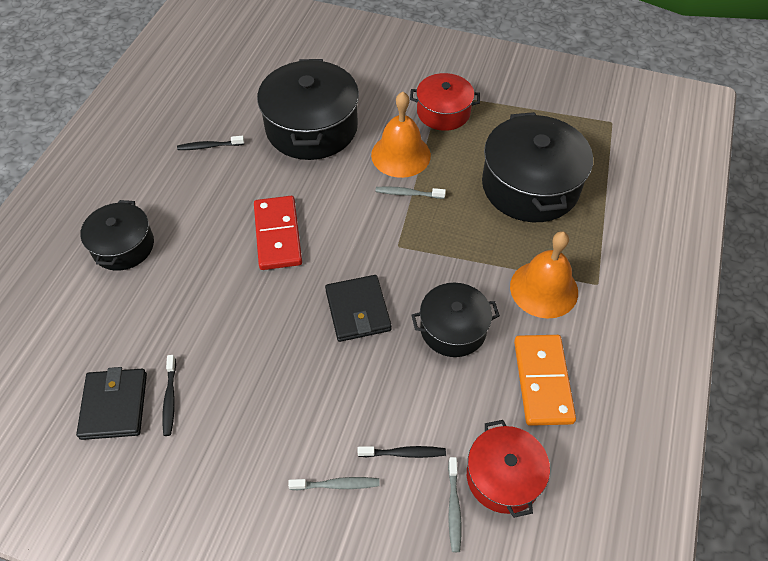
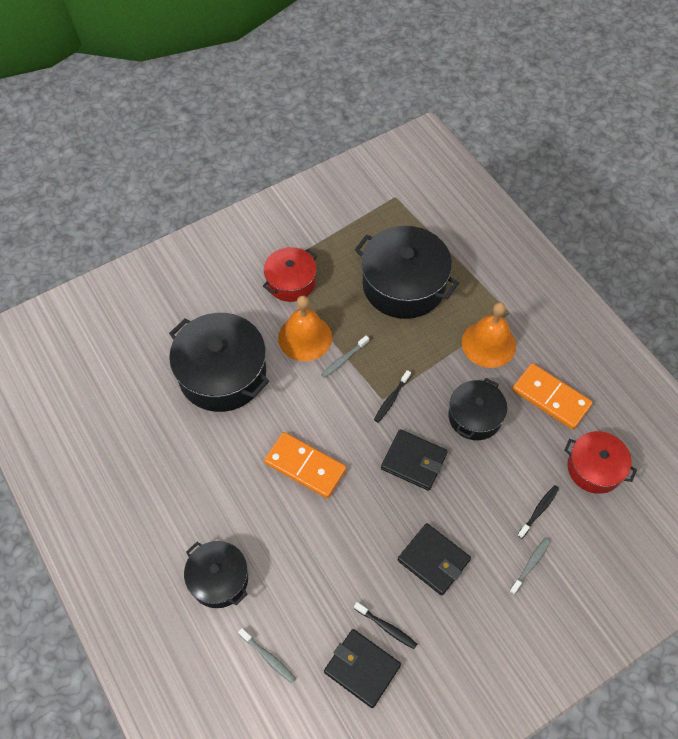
camera: 50 degrees left, 5 degrees up
(209, 146) = (172, 455): black toothbrush -> black toothbrush (391, 399)
(269, 393) = (433, 560): none -> black wallet
(277, 235) = (305, 466): red domino -> orange domino
(453, 507) = (593, 510): grey toothbrush -> grey toothbrush (268, 657)

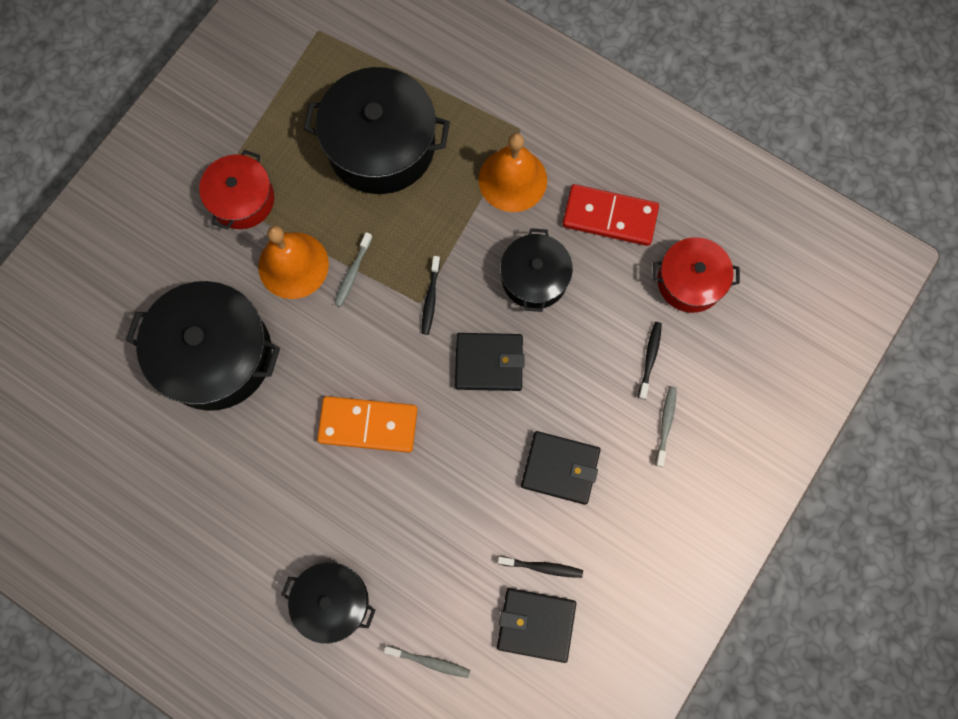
camera: 25 degrees left, 15 degrees up
(551, 397) = (610, 217): orange domino -> red domino

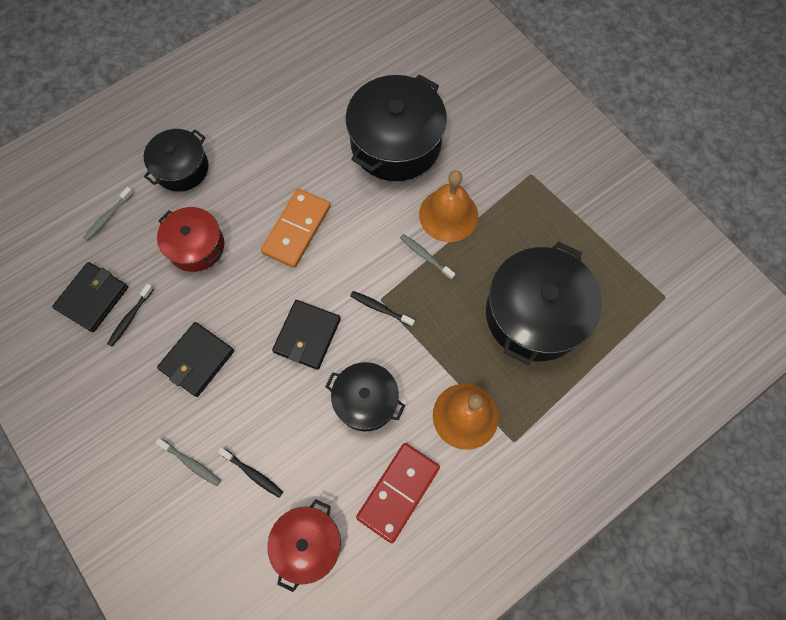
camera: 110 degrees right, 5 degrees down
(242, 199) = (518, 194): red pot -> red pot (196, 246)

